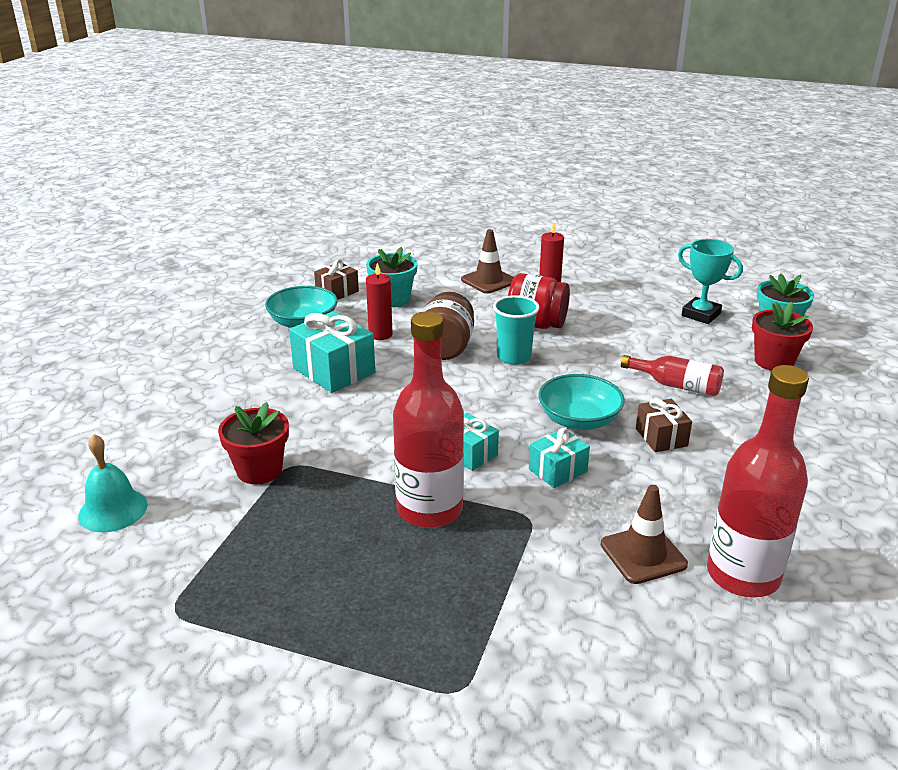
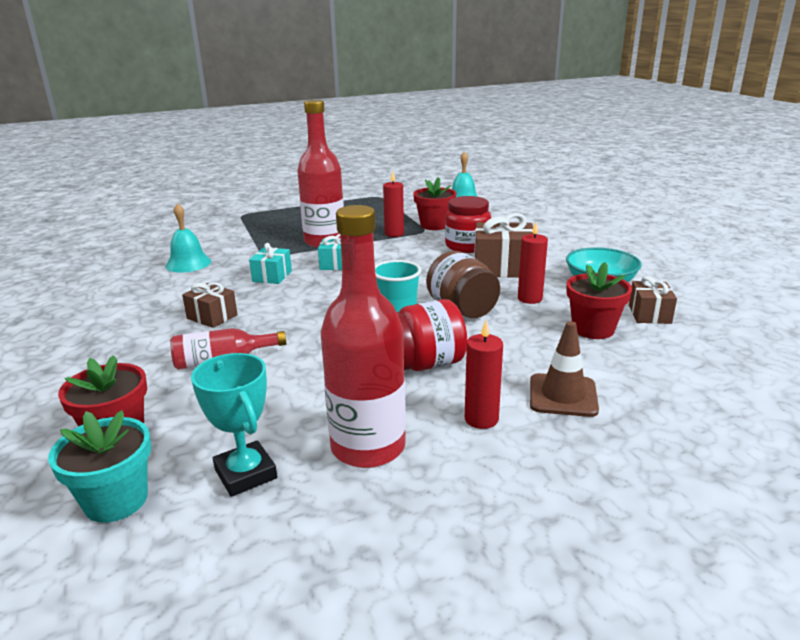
camera: 140 degrees right, 5 degrees down
(302, 413) = (467, 246): none -> red jar
(330, 479) = (394, 234): none -> red candle
(334, 370) = (502, 268): turquoise gift -> brown gift
(393, 299) = (593, 329): turquoise flower pot -> red flower pot
(579, 420) = (287, 304): turquoise bowl -> none
(643, 554) = (188, 263): brown traffic cone -> turquoise bell
(701, 314) = (245, 474): turquoise trophy -> turquoise trophy turned 60 degrees clockwise
(743, 575) = (124, 274): red bottle -> red bottle (368, 447)

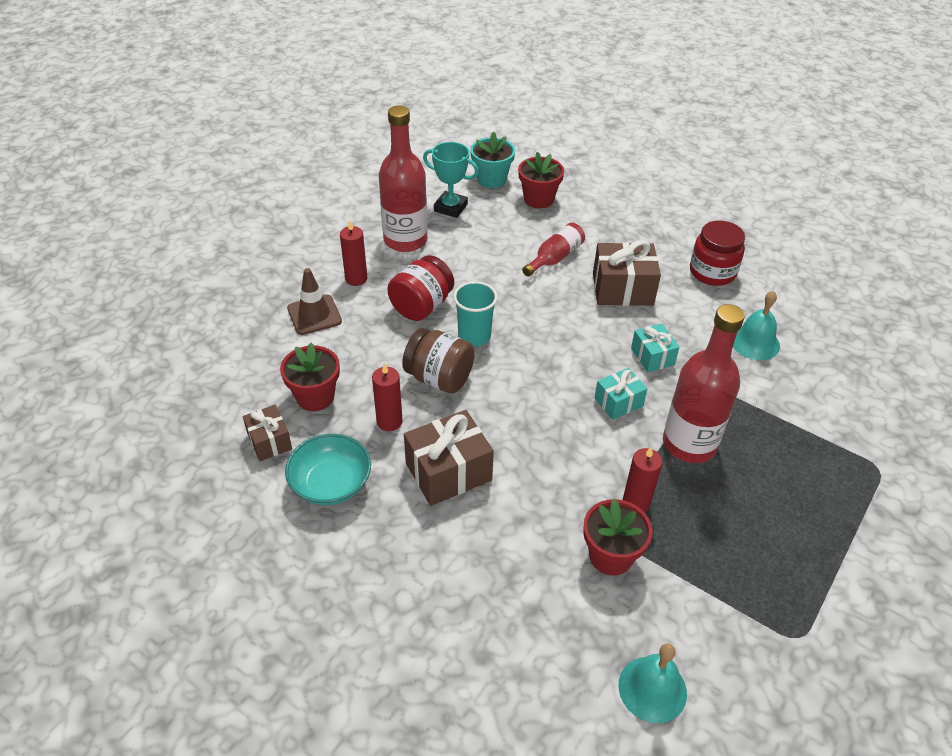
camera: 145 degrees right, 20 degrees up
(212, 317) = (622, 289): brown gift -> brown gift, size x1.68
(467, 246) = (522, 509): red jar -> red jar (712, 272)

